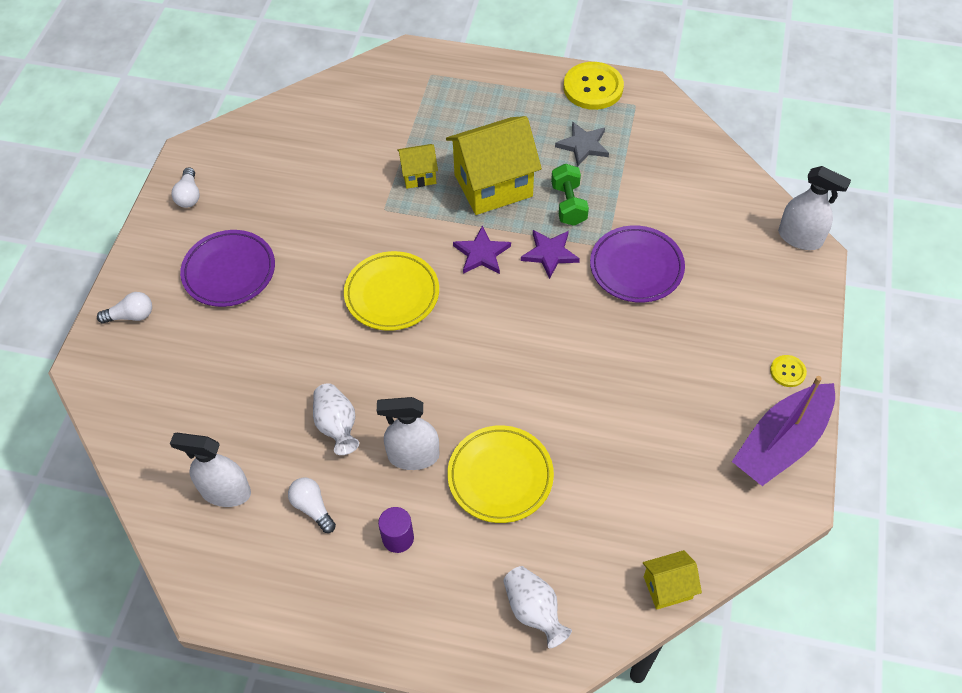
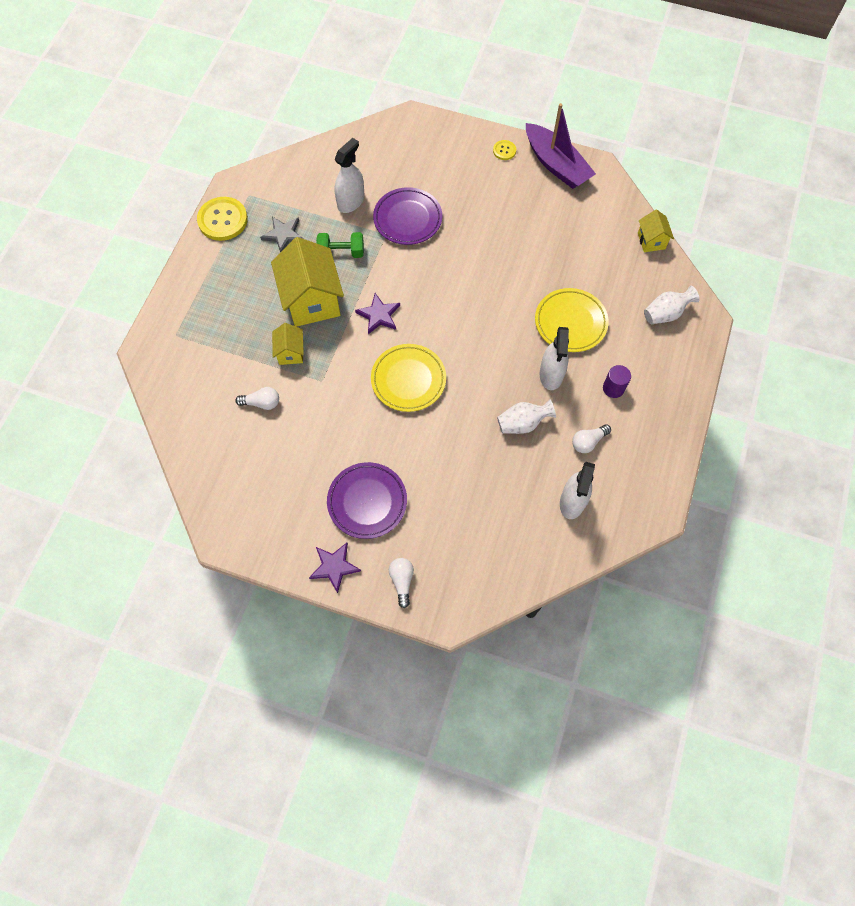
camera: 85 degrees left, 10 degrees up
(189, 195) = (275, 537): white light bulb -> white light bulb (262, 403)
(550, 254) = (386, 270): purple star -> purple star (334, 567)
(800, 238) = (397, 121): white spray bottle -> white spray bottle (351, 202)

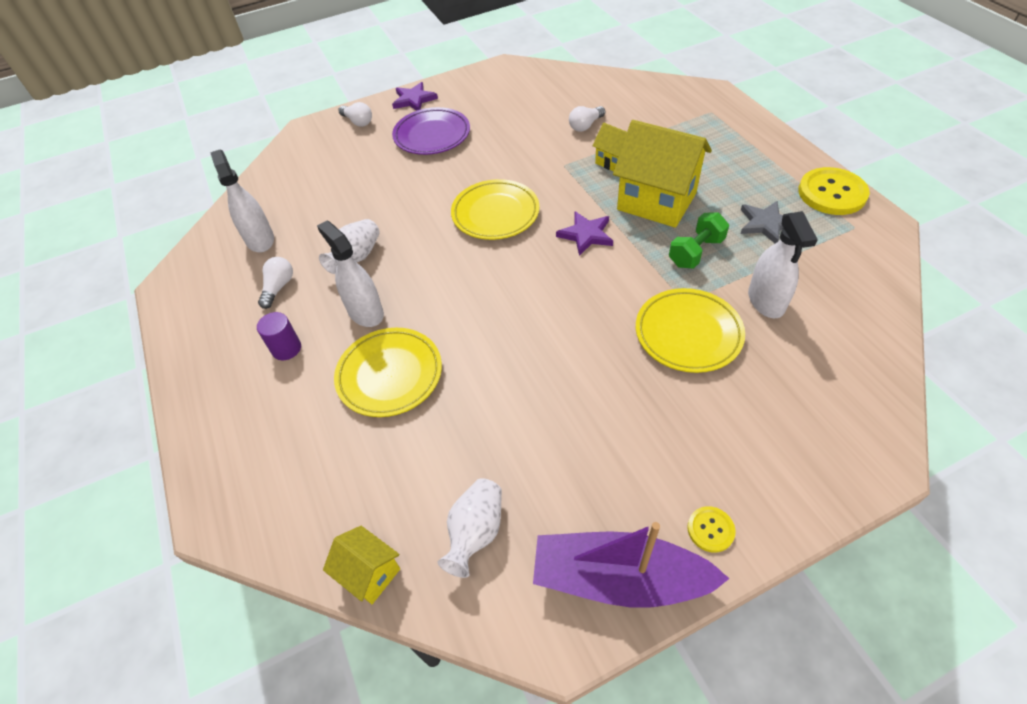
camera: 140 degrees right, 15 degrees down
(407, 219) = (688, 333): purple plate -> yellow plate
(665, 314) = (277, 479): white vase -> white vase (475, 532)

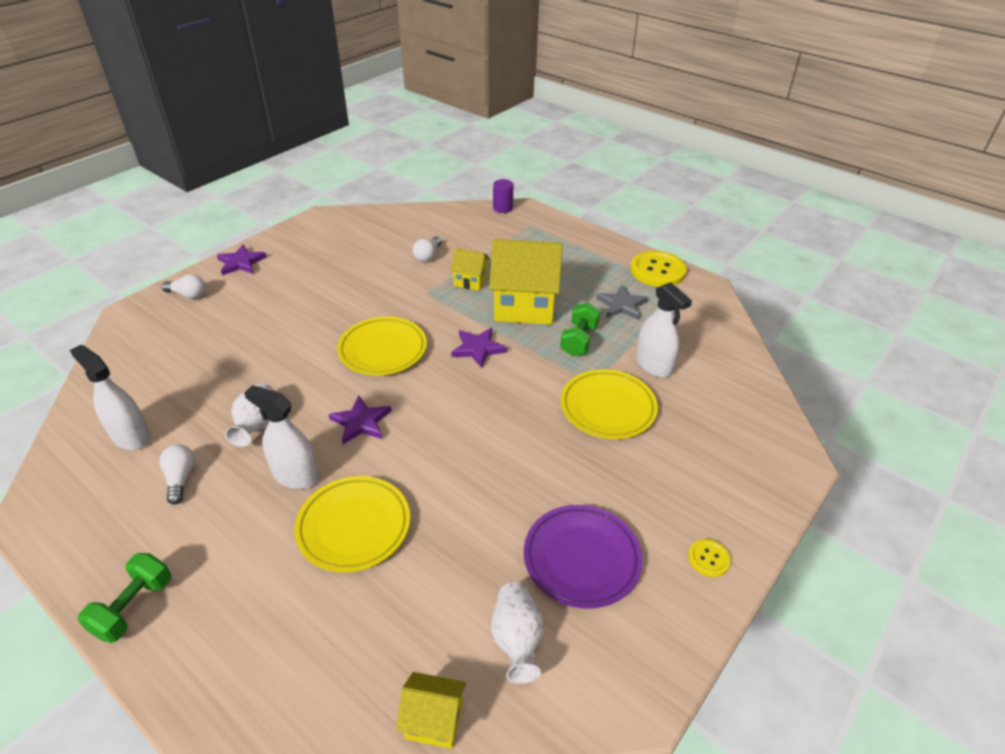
camera: 30 degrees left, 10 degrees down
(200, 384) = (134, 607): none -> green dumbbell
(286, 348) = (223, 537): purple cylinder -> purple cylinder (503, 208)
(432, 135) = (279, 292): purple plate -> purple plate (581, 558)
(442, 279) = (361, 422): none -> purple star
(619, 578) = (660, 627): purple boat -> none

